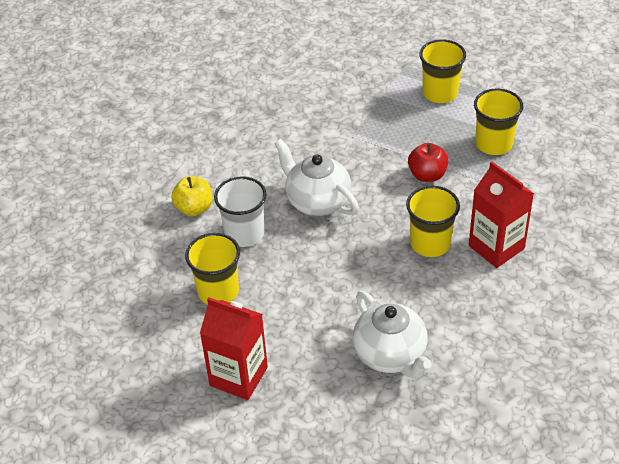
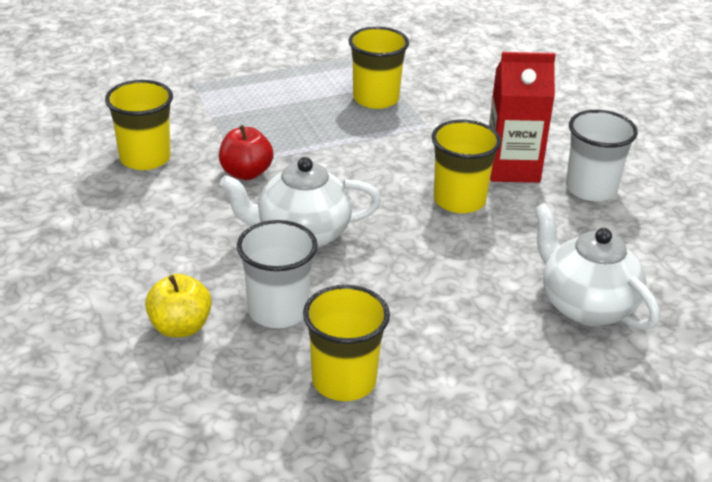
camera: 55 degrees left, 10 degrees down
(238, 376) = (501, 436): red carton -> none
(390, 355) = (586, 306): white teapot -> white teapot turned 135 degrees counterclockwise
(427, 175) = (363, 152): red apple -> red apple (246, 173)
(440, 93) = (263, 88): yellow cup -> yellow cup (145, 158)
(521, 295) = (591, 189): none -> white cup

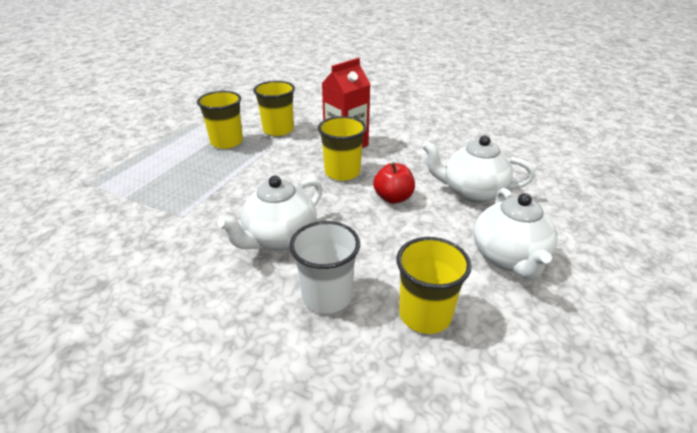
camera: 40 degrees left, 0 degrees up
(145, 158) = (101, 247): yellow cup -> yellow cup (278, 130)
(180, 327) = (274, 355): yellow apple -> none
(246, 173) = (194, 220): red apple -> red apple (393, 198)
(512, 392) = (508, 258): none -> white teapot
(591, 189) = (394, 137): white cup -> none

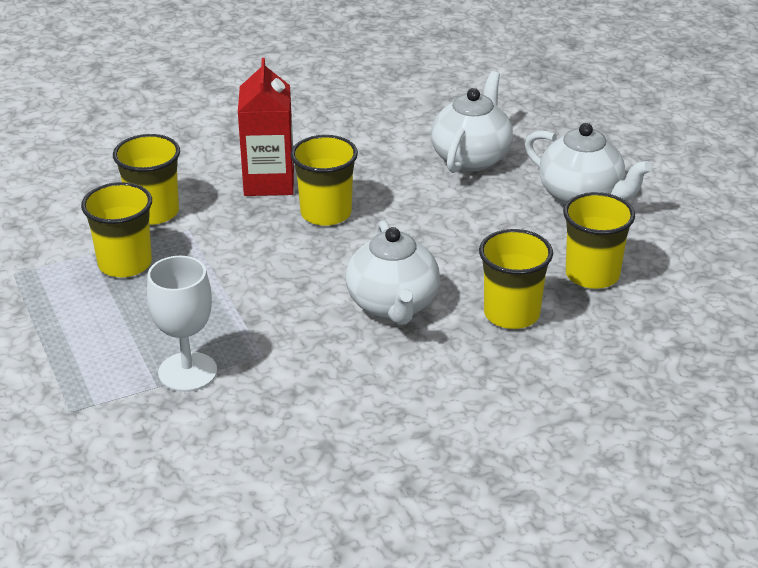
camera: 50 degrees left, 0 degrees up
(145, 200) = (187, 372): none -> white goblet
(327, 296) = (511, 314): white cup -> yellow cup
(393, 198) = (418, 206): red apple -> none
(472, 192) = (471, 158): white teapot -> white teapot turned 150 degrees clockwise

